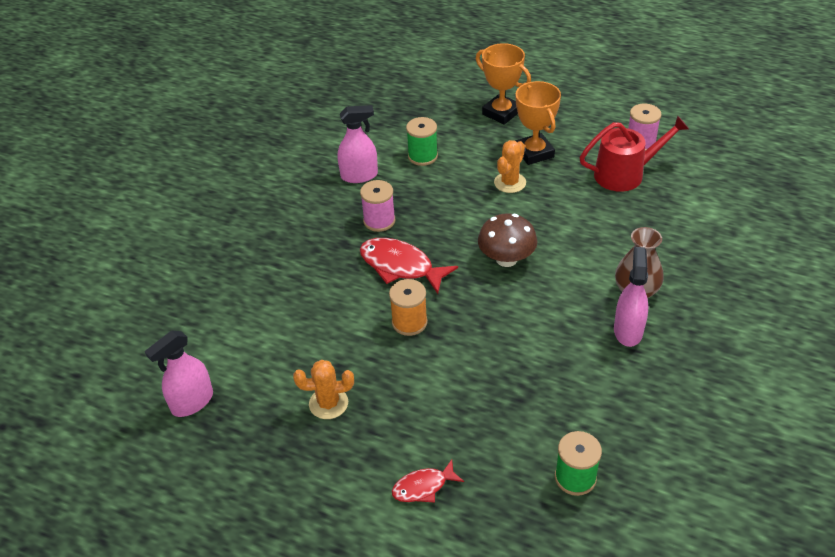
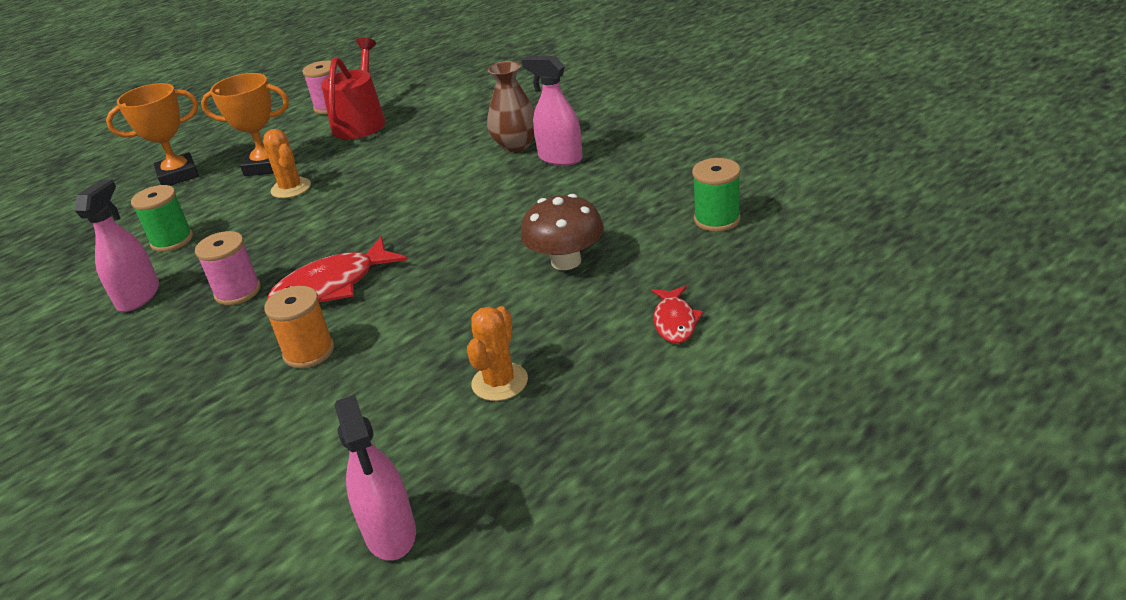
camera: 65 degrees left, 10 degrees down
(409, 322) = (426, 293): orange spool -> orange spool (309, 352)
(506, 259) = (399, 210): brown mushroom -> brown mushroom (566, 261)

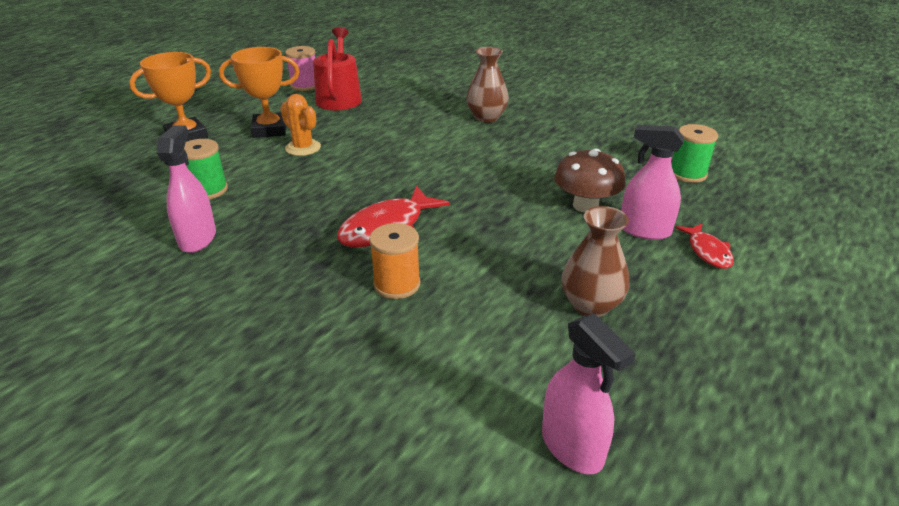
camera: 15 degrees left, 0 degrees up
(238, 292) = (297, 233): pink spool -> none
(500, 382) = (591, 305): orange cactus -> brown vase
(560, 158) = (530, 127): pink spray bottle -> pink spray bottle (644, 230)

